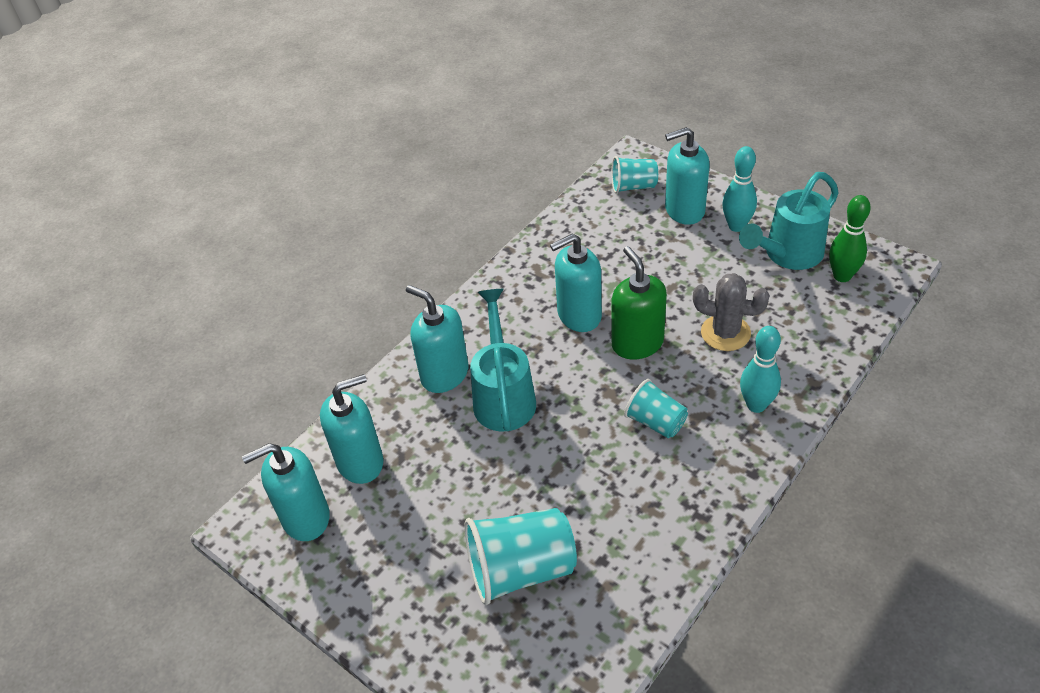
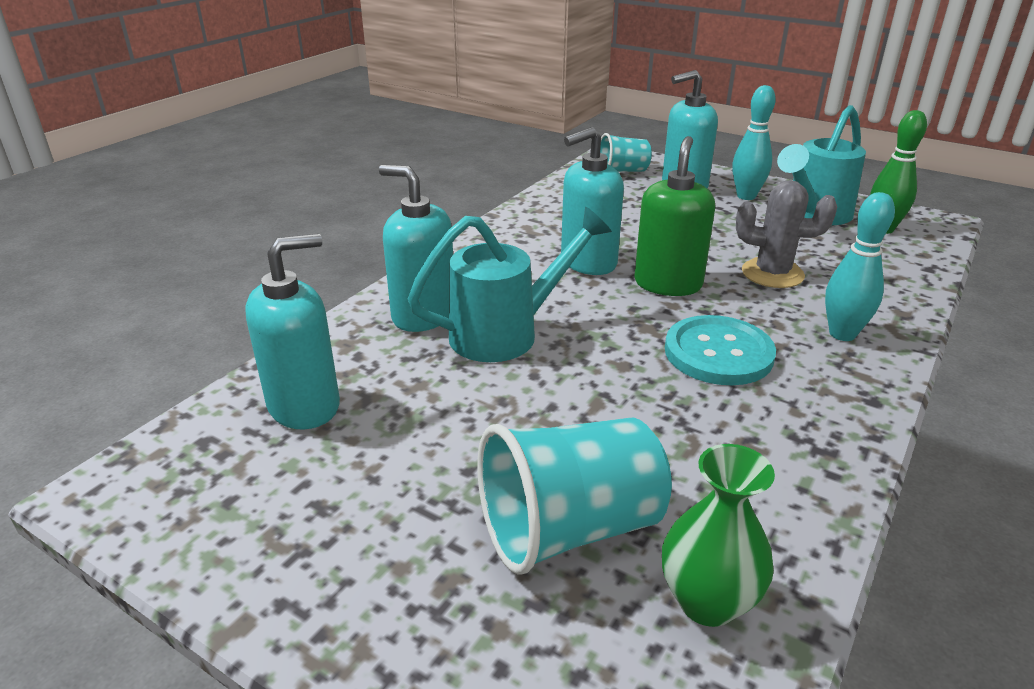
camera: 10 degrees left, 15 degrees down
(305, 518) = (211, 475): turquoise soap dispenser -> none
(503, 396) = (506, 333): turquoise watering can -> turquoise watering can turned 75 degrees clockwise
(592, 623) = (707, 602): none -> green vase
(637, 343) = (668, 284): green soap dispenser -> green soap dispenser turned 45 degrees clockwise
(655, 422) = (718, 353): turquoise cup -> turquoise button

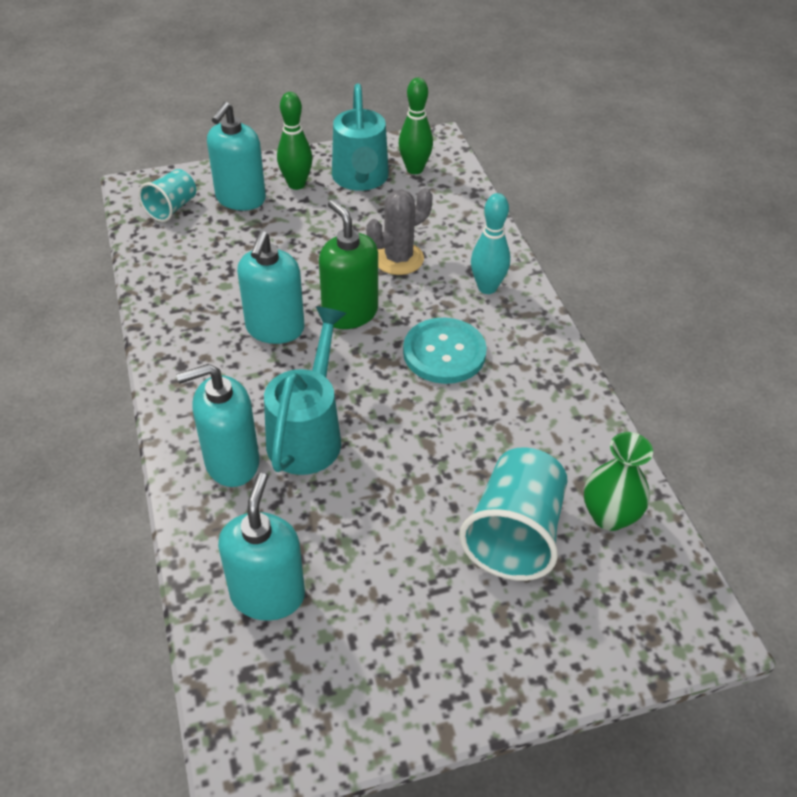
camera: 50 degrees left, 15 degrees up
(746, 196) = (296, 184): turquoise bowling pin -> green bowling pin

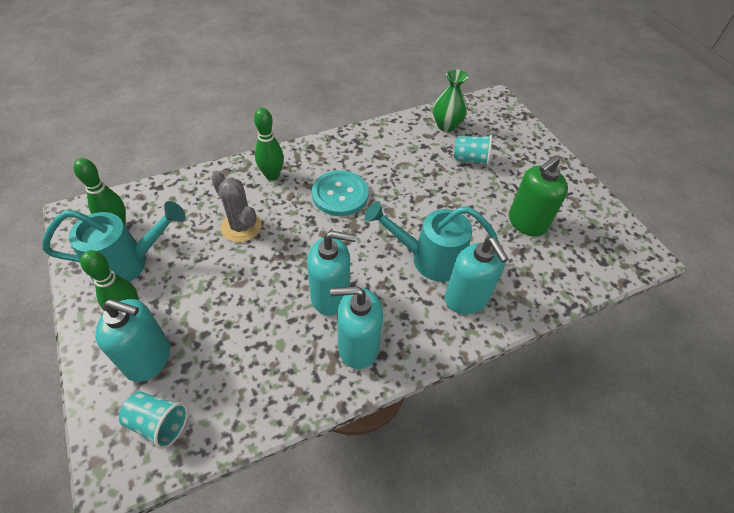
camera: 100 degrees left, 5 degrees up
(268, 594) = (553, 260): turquoise soap dispenser -> turquoise soap dispenser (357, 346)
(350, 313) = (306, 250): green soap dispenser -> green soap dispenser (527, 222)
(487, 287) = (272, 176): turquoise bowling pin -> green bowling pin
(514, 534) = (470, 159): turquoise cup -> turquoise cup, size x0.59

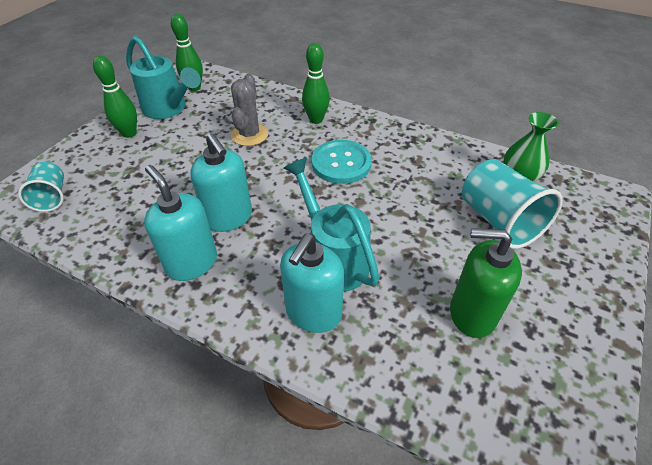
camera: 55 degrees right, 5 degrees down
(148, 358) = (99, 162): turquoise soap dispenser -> none
(470, 159) = (498, 221): turquoise cup -> turquoise cup, size x1.69

